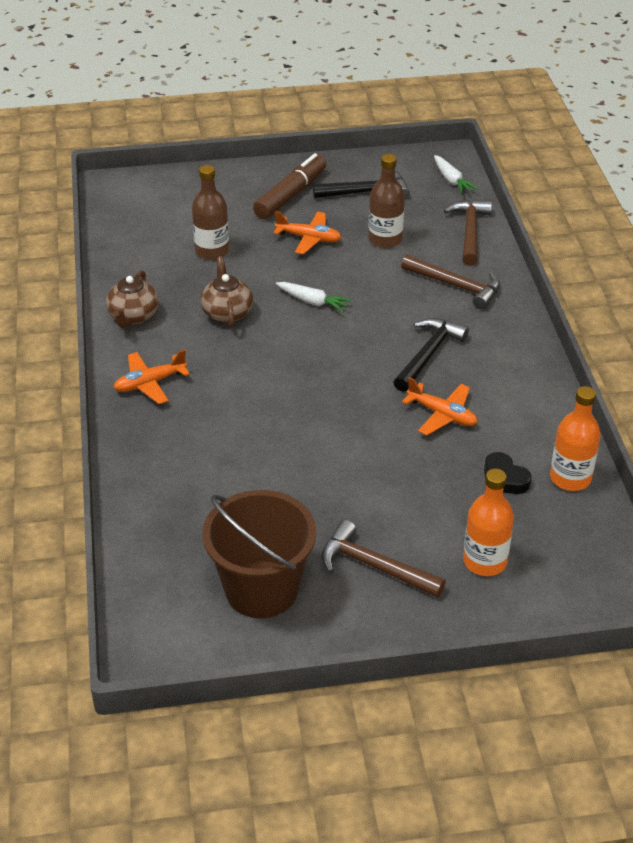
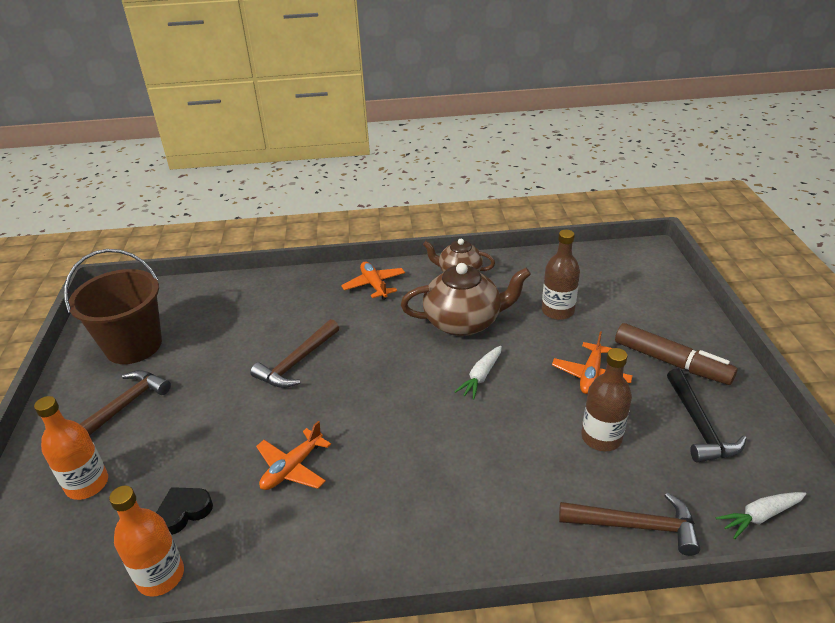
camera: 95 degrees right, 5 degrees down
(227, 312) = (464, 322): brown teapot -> brown teapot, size x1.60
(428, 355) = (389, 463): black hammer -> none
(456, 286) = (515, 499): brown hammer -> brown hammer (297, 362)

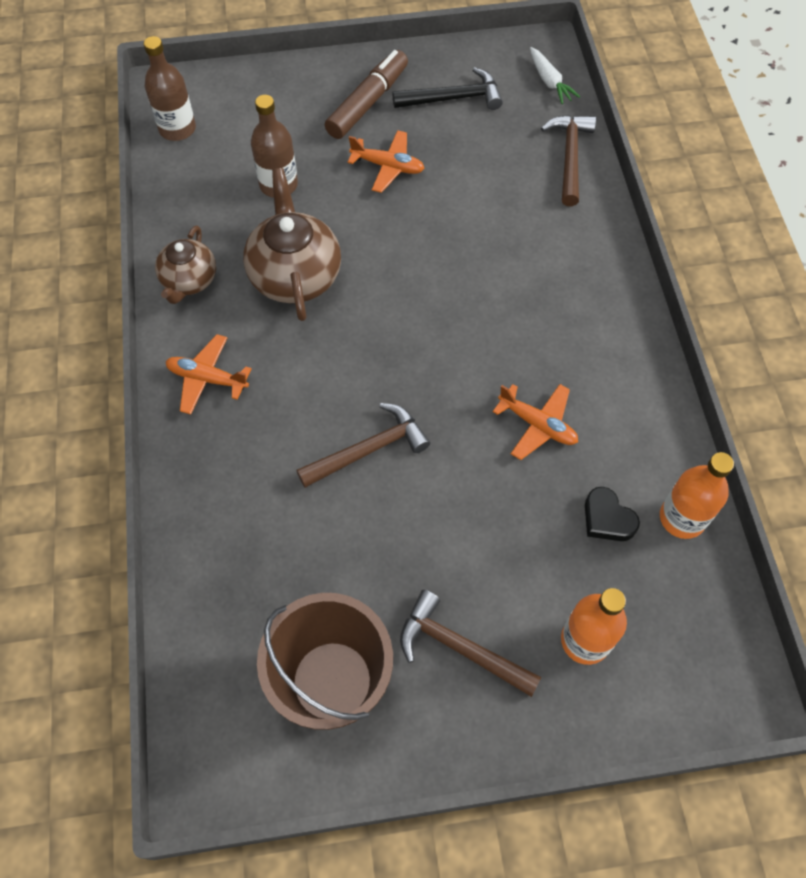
camera: 95 degrees left, 25 degrees up
(297, 362) = (368, 450): brown hammer -> brown hammer turned 60 degrees counterclockwise
(374, 285) = (207, 379): orange plane -> orange plane turned 45 degrees clockwise
(481, 377) = (392, 259): white carrot -> none
(601, 438) = (474, 168): brown bottle -> brown bottle (177, 129)

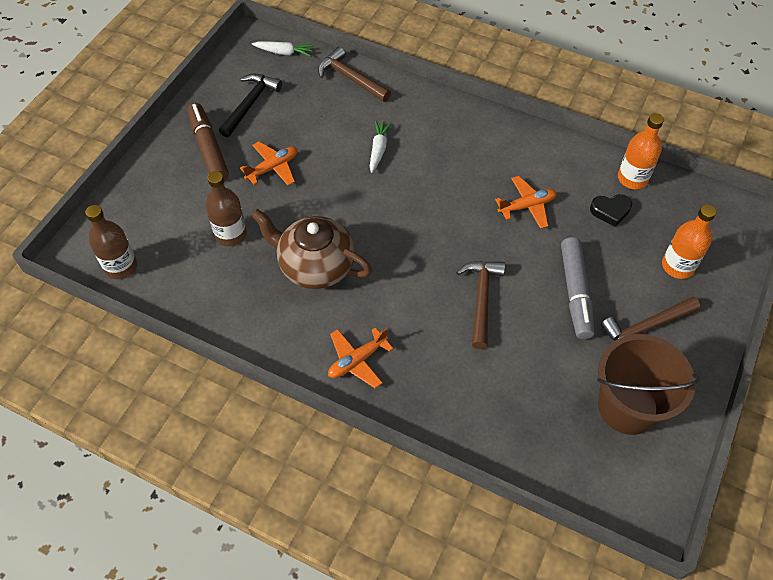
camera: 55 degrees left, 5 degrees down
(189, 281) = (265, 329): brown teapot -> none
(452, 542) = (575, 292): none -> grey marker
(493, 239) = (378, 149): none -> white carrot

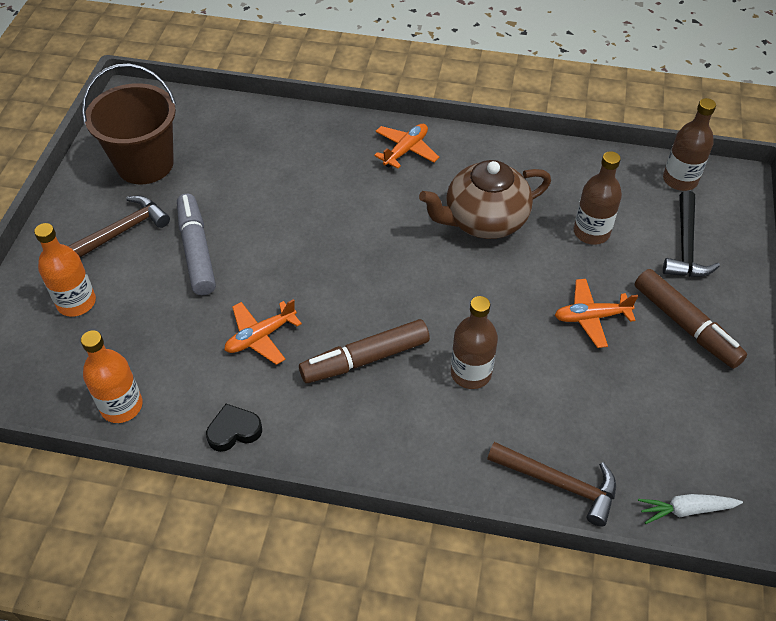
camera: 165 degrees right, 5 degrees down
(250, 104) = (677, 402): black hammer -> black hammer (685, 245)
(273, 168) = (591, 317): orange plane -> orange plane turned 45 degrees clockwise
(315, 266) = (484, 220): brown teapot -> brown teapot turned 150 degrees clockwise
(378, 149) = (471, 373): white carrot -> brown bottle
(451, 174) = (365, 359): none -> brown marker
(481, 299) = (298, 224): brown hammer -> none
(610, 211) = (154, 353): black heart -> black heart (234, 431)

